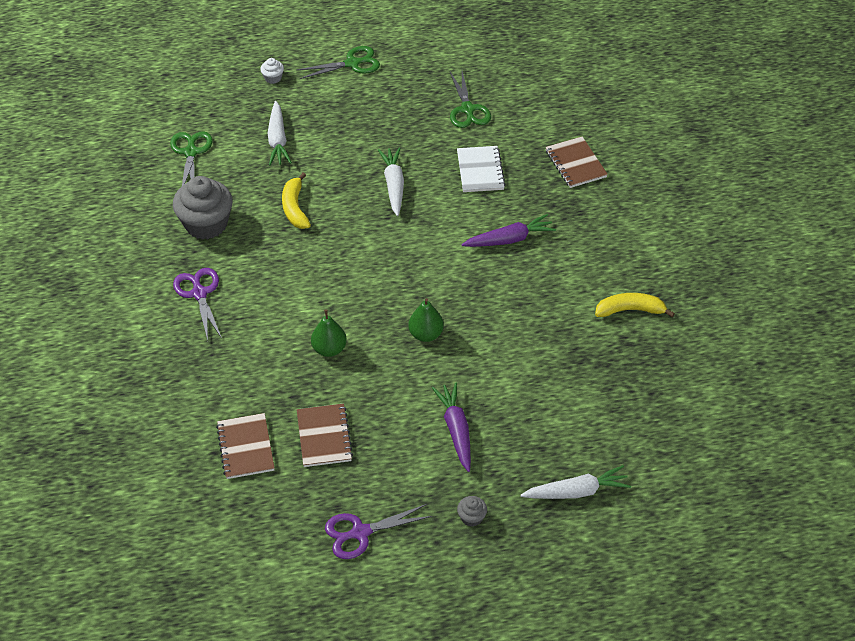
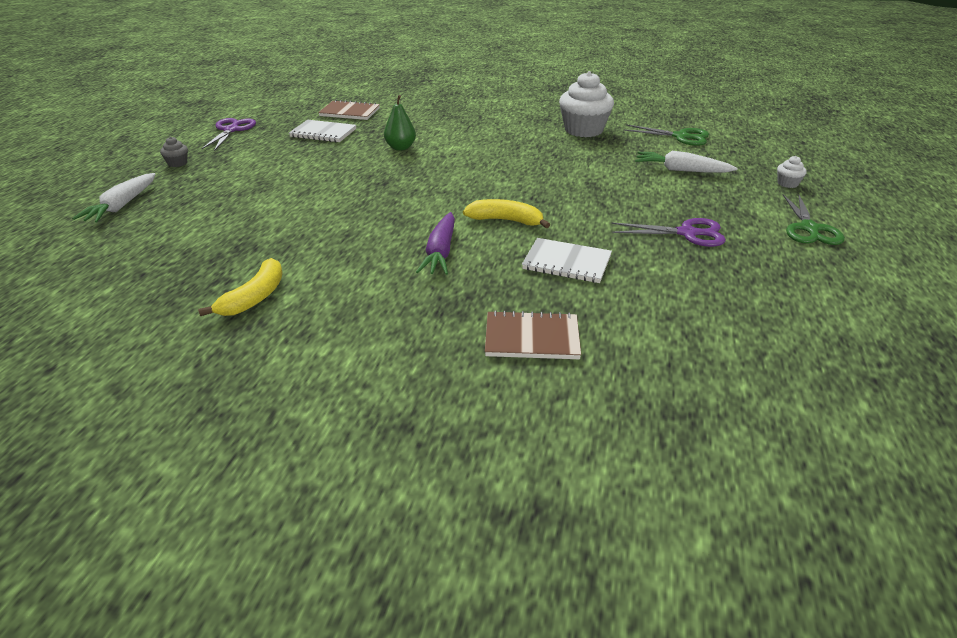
camera: 115 degrees right, 15 degrees down
(199, 293) = (507, 119): purple scissors -> purple scissors (687, 233)
(206, 224) = (583, 130): grey cupcake -> white cupcake
(295, 208) = (578, 162): yellow banana -> yellow banana (506, 220)
(324, 436) = (323, 133): brown notebook -> white notebook
(394, 185) = (577, 209): white carrot -> none
(425, 334) = (368, 184): green pear -> none
(456, 430) = (257, 174): purple carrot -> none
(467, 109) = (691, 283): green scissors -> none

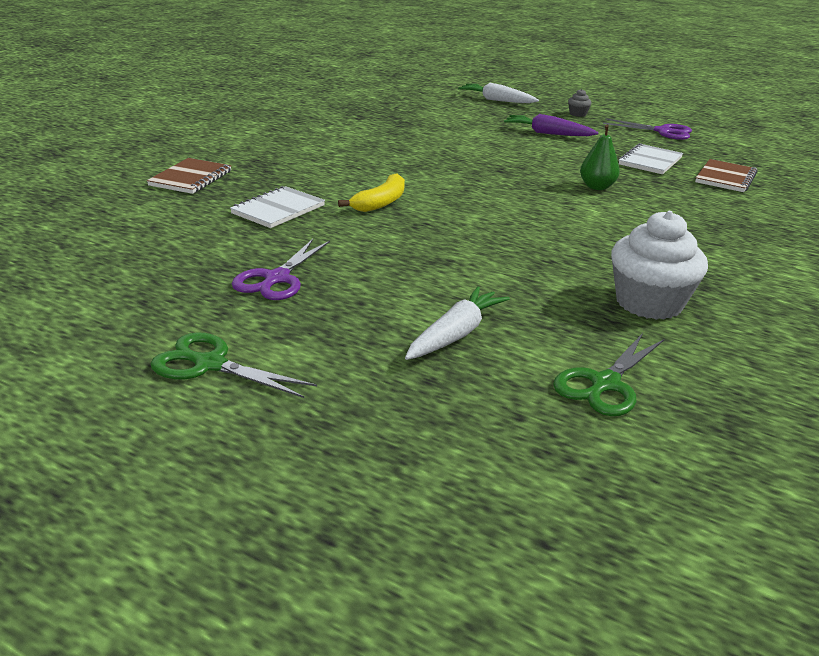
camera: 105 degrees right, 5 degrees down
(254, 297) = (329, 122): yellow banana -> none
(440, 252) = (342, 171): purple carrot -> purple carrot (548, 133)
(787, 184) = (353, 414): white cupcake -> none

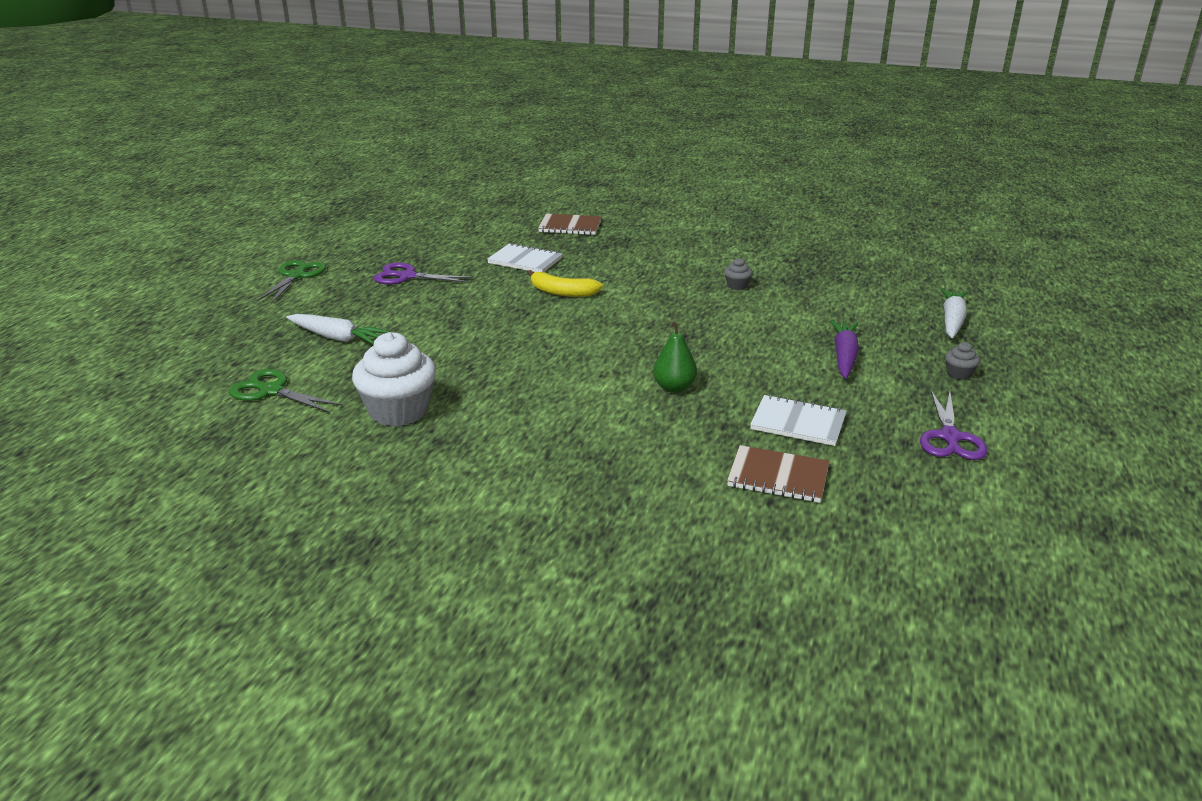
camera: 80 degrees right, 0 degrees up
(404, 140) = (737, 286): none -> grey cupcake

